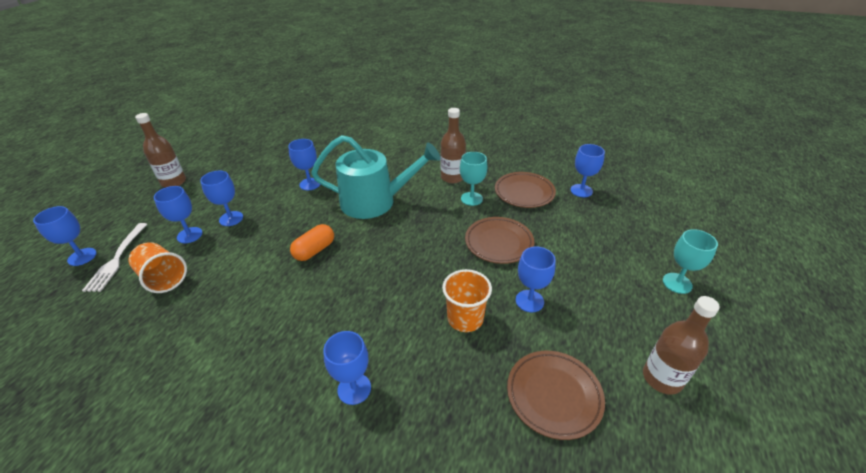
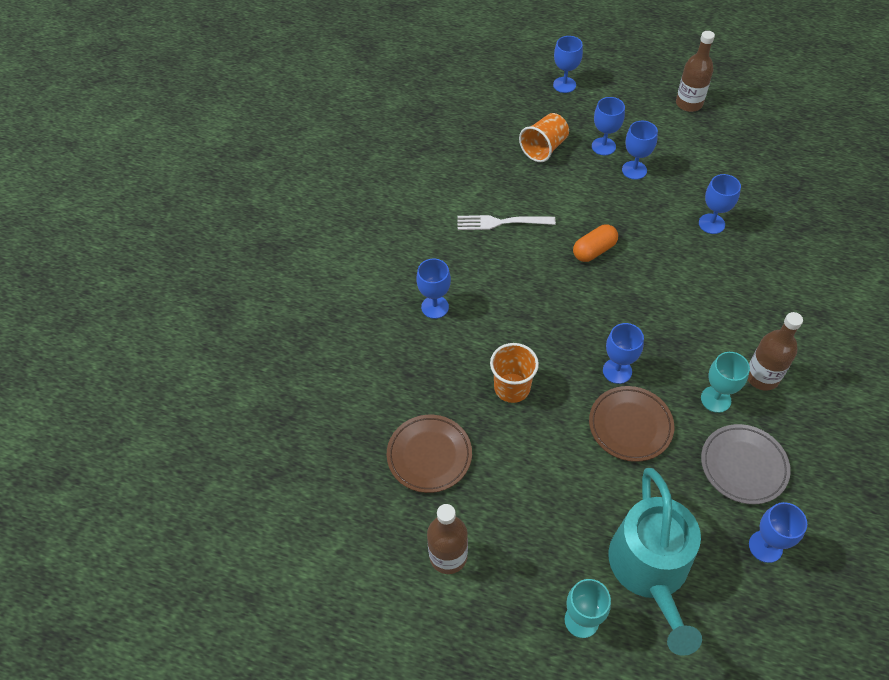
camera: 90 degrees right, 15 degrees up
(117, 259) = (564, 108): white fork -> white fork (501, 222)
(314, 250) = (594, 251): orange capsule -> orange capsule turned 75 degrees counterclockwise
(375, 201) = (689, 293): turquoise watering can -> turquoise watering can (650, 570)
(524, 193) = (743, 466): brown plate -> grey plate
(529, 301) = (539, 449): blue goblet -> blue goblet (617, 371)

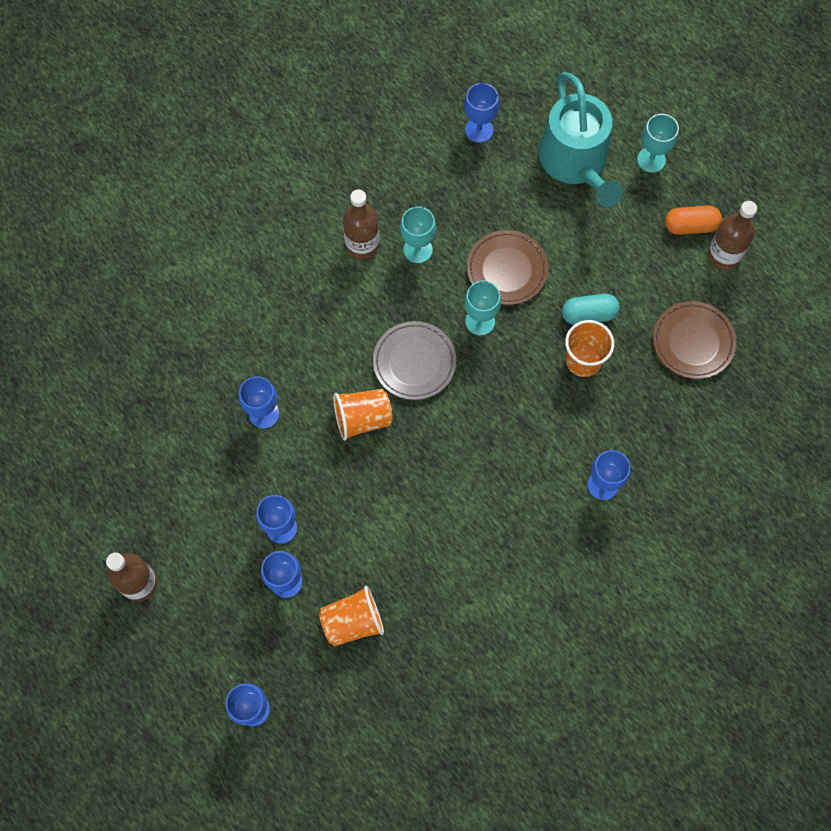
camera: 150 degrees left, 15 degrees up
(501, 222) = (471, 547): white fork -> none
(534, 428) = (588, 314): none -> turquoise capsule
(594, 251) = (403, 454): orange capsule -> orange capsule (690, 226)
(617, 371) = (480, 321): blue goblet -> turquoise goblet
(642, 257) = (363, 418): none -> orange cup
(650, 570) = (576, 162): turquoise watering can -> turquoise watering can turned 135 degrees clockwise
(743, 466) = (443, 189): grey plate -> grey plate (414, 362)

